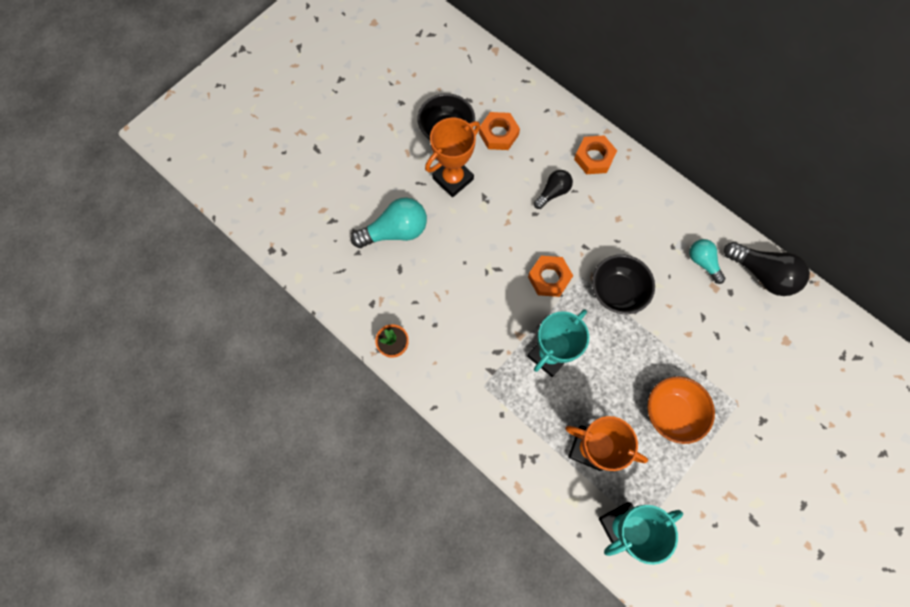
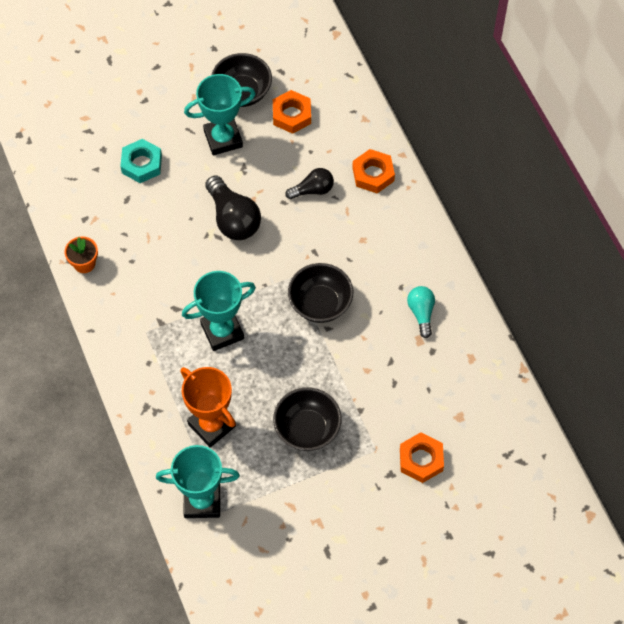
camera: 25 degrees right, 10 degrees down
(395, 231) = (142, 164): turquoise light bulb -> turquoise nut
(453, 179) = (223, 139): orange trophy -> turquoise trophy
(549, 278) = (262, 265): orange nut -> orange nut (421, 460)
(671, 412) = (307, 429): orange bowl -> black bowl
(761, 274) = (474, 348): black light bulb -> black light bulb (233, 219)

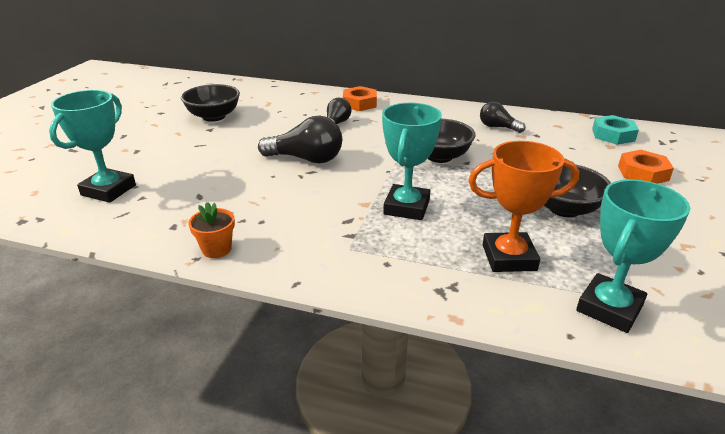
camera: 50 degrees left, 30 degrees down
(142, 164) = (183, 175): turquoise nut -> turquoise nut (613, 135)
(223, 139) = (233, 136): turquoise trophy -> turquoise trophy (109, 190)
(291, 115) = (265, 109): orange nut -> none
(421, 313) = (497, 127): turquoise light bulb -> black light bulb

